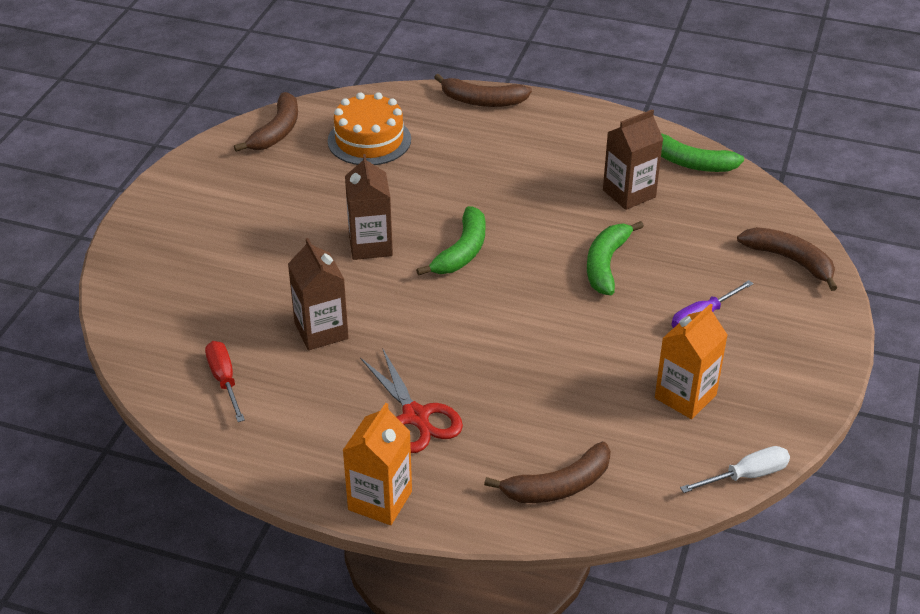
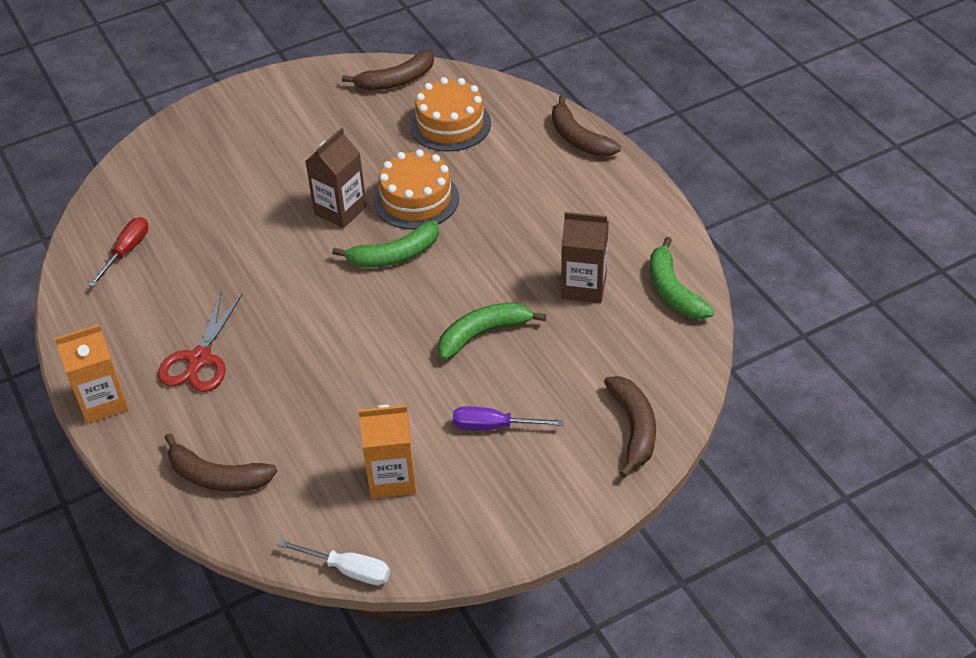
camera: 45 degrees right, 5 degrees up
(321, 331) = (225, 255): brown carton -> none
(420, 205) = (416, 199): none -> orange cake

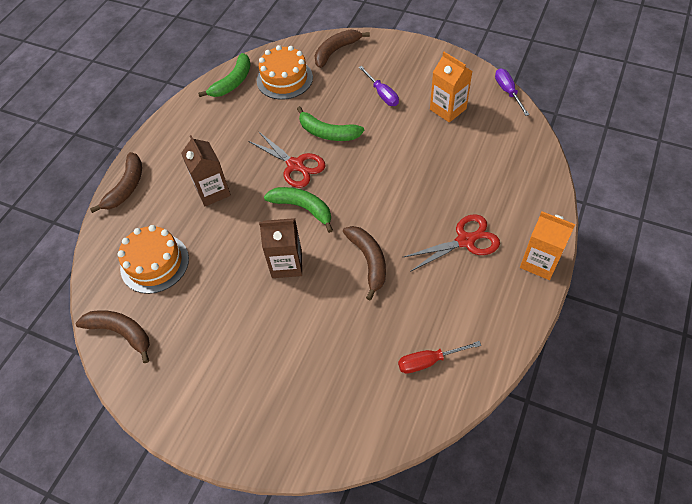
camera: 125 degrees left, 10 degrees up
(217, 477) = (521, 172): brown banana -> brown banana (369, 261)
(348, 570) = (508, 92): white screwdriver -> purple screwdriver
(416, 199) = (245, 231): orange cake -> orange cake (284, 79)
(463, 279) = (295, 165): none -> red scissors
(584, 287) = (258, 115): brown carton -> brown carton (213, 191)

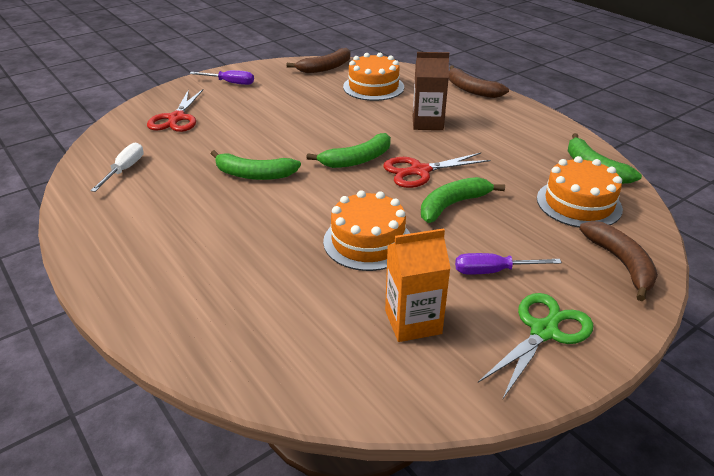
camera: 115 degrees right, 20 degrees down
(286, 264) = (304, 136): brown carton -> none
(369, 261) = (254, 174): brown banana -> green banana
(398, 155) = (368, 241): none -> orange cake
(414, 64) = (544, 331): none -> green scissors
(429, 361) = (124, 170): red screwdriver -> white screwdriver
(465, 241) = (199, 239): red scissors -> red scissors (176, 118)
(508, 92) = (396, 416): purple screwdriver -> purple screwdriver (230, 83)
(539, 262) = (106, 279): orange carton -> none

